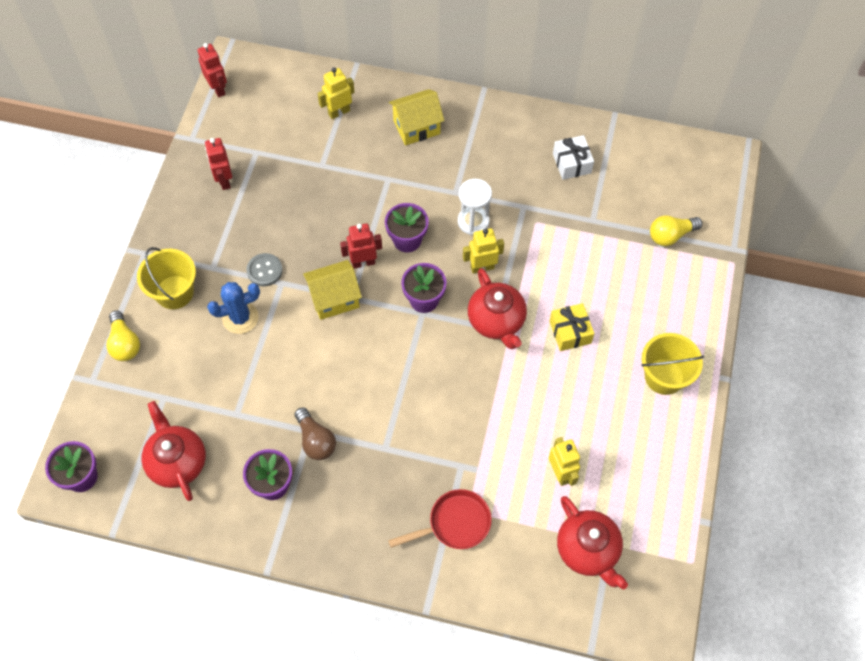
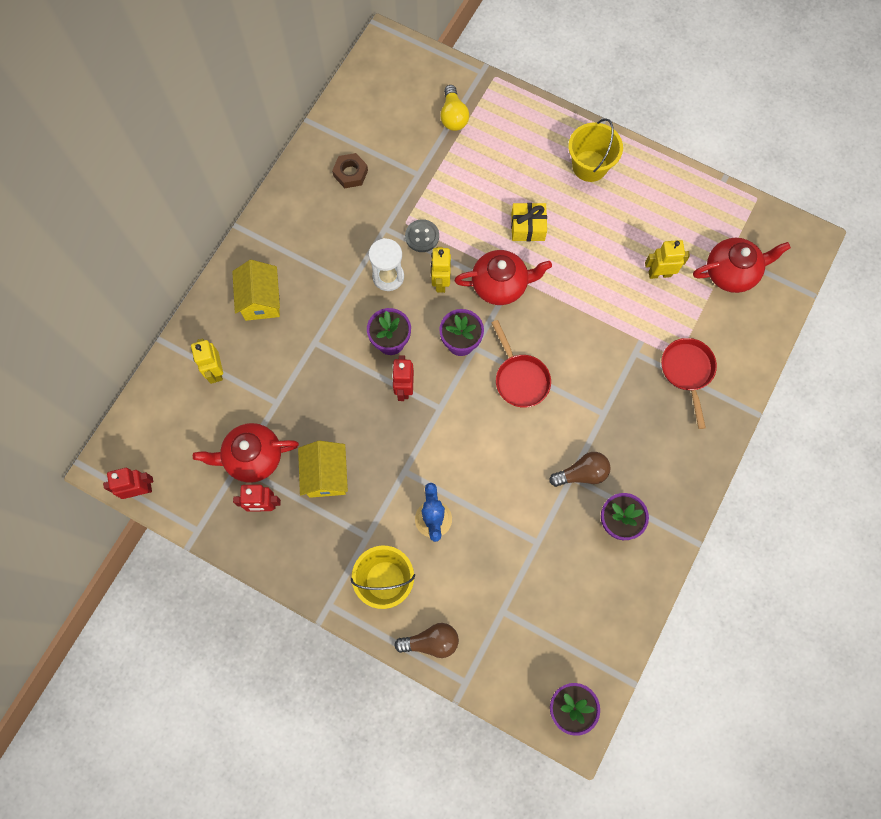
camera: 75 degrees left, 10 degrees up
(125, 343) = (431, 642): yellow light bulb -> brown light bulb
(177, 462) = (574, 608): red teapot -> red teapot (253, 457)
(264, 270) = (385, 485): grey button -> grey button (422, 236)
(334, 299) = (437, 424): yellow house -> yellow house (326, 475)
(401, 361) = (520, 378): none -> red pan
(571, 163) = (350, 173): white gift -> brown nut

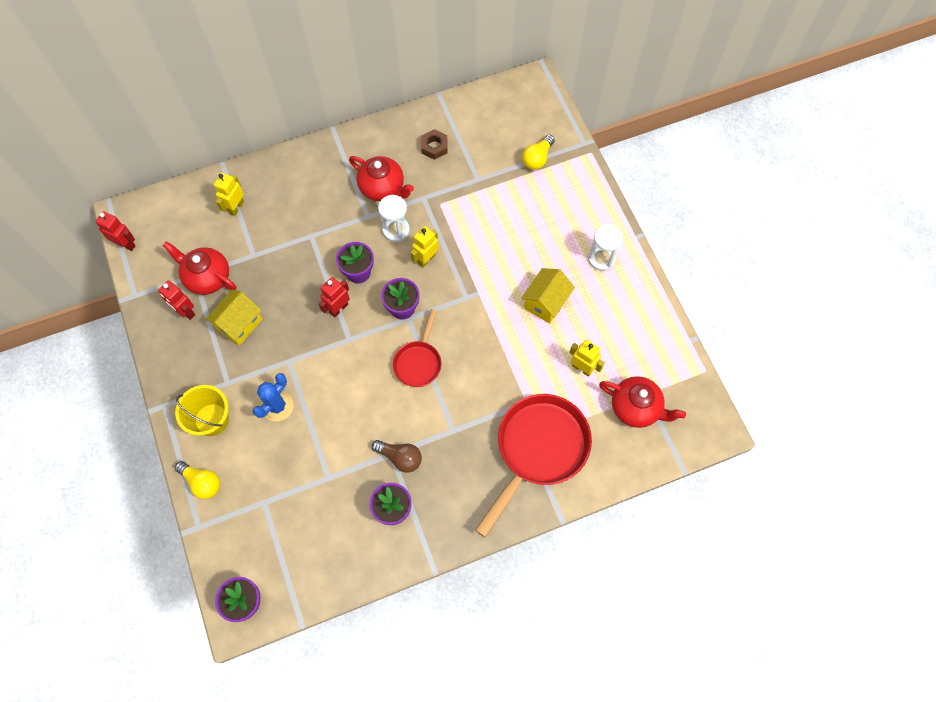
camera: 40 degrees right, 5 degrees down
(261, 300) = (303, 185): yellow house -> yellow house (546, 302)
(422, 236) = (442, 221): grey button -> none
(431, 642) = (202, 482): brown light bulb -> yellow light bulb
(500, 285) = (464, 291): red teapot -> red teapot (382, 188)
(528, 227) = (519, 267): yellow gift -> none
(589, 166) = (601, 259): yellow bucket -> white hourglass
(687, 372) = (538, 449): red pan -> red pan, size x1.85

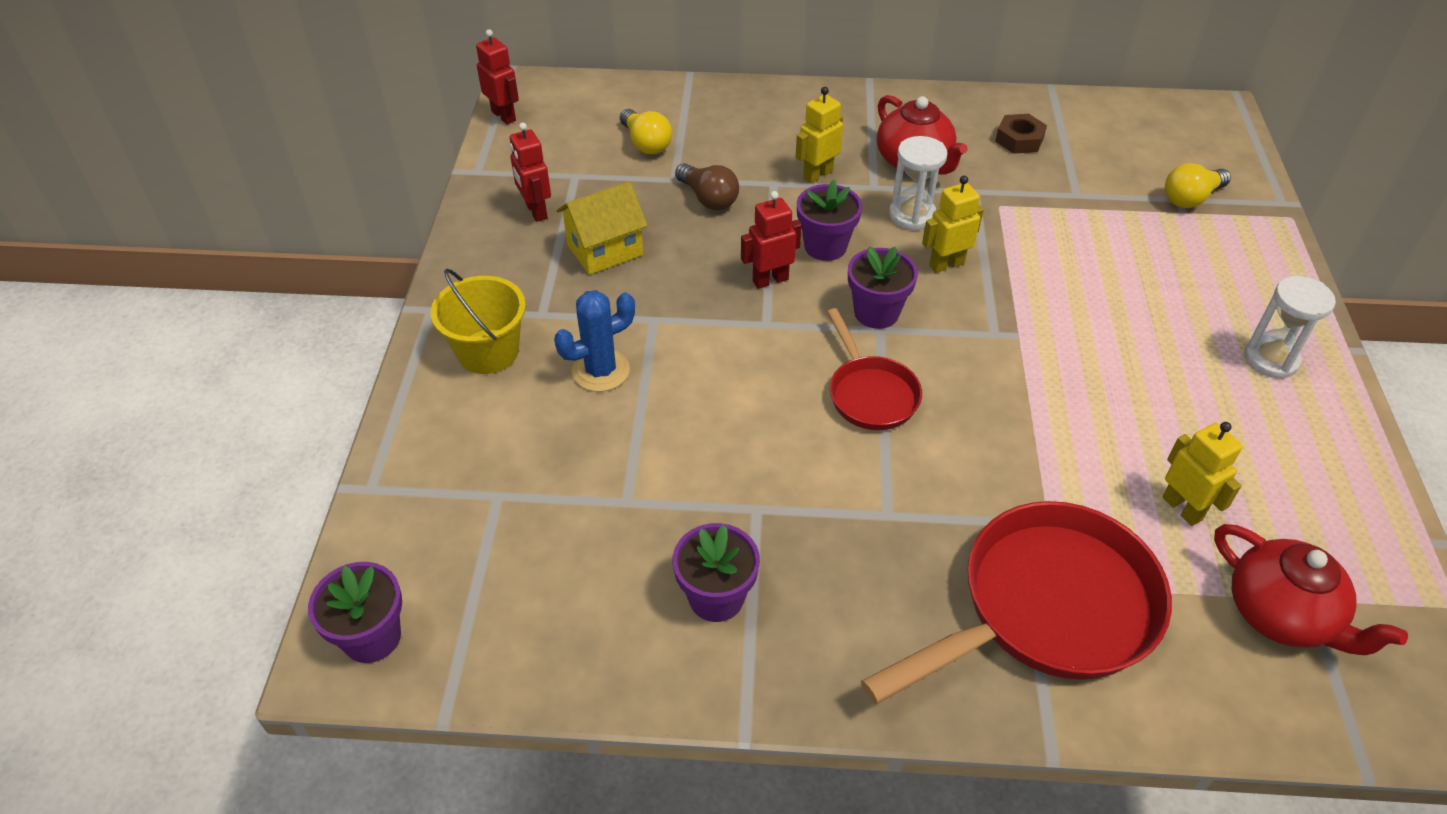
camera: 25 degrees right, 20 degrees down
(202, 482) = (418, 428): yellow light bulb -> yellow light bulb (646, 143)
(207, 277) = (592, 183): red teapot -> none
(236, 207) = (681, 122): yellow robot -> yellow robot (817, 174)
(400, 457) = (770, 520): brown light bulb -> brown light bulb (708, 198)
(419, 362) = (870, 393): red pan -> red pan turned 60 degrees counterclockwise
(546, 302) = (1141, 387): yellow house -> none

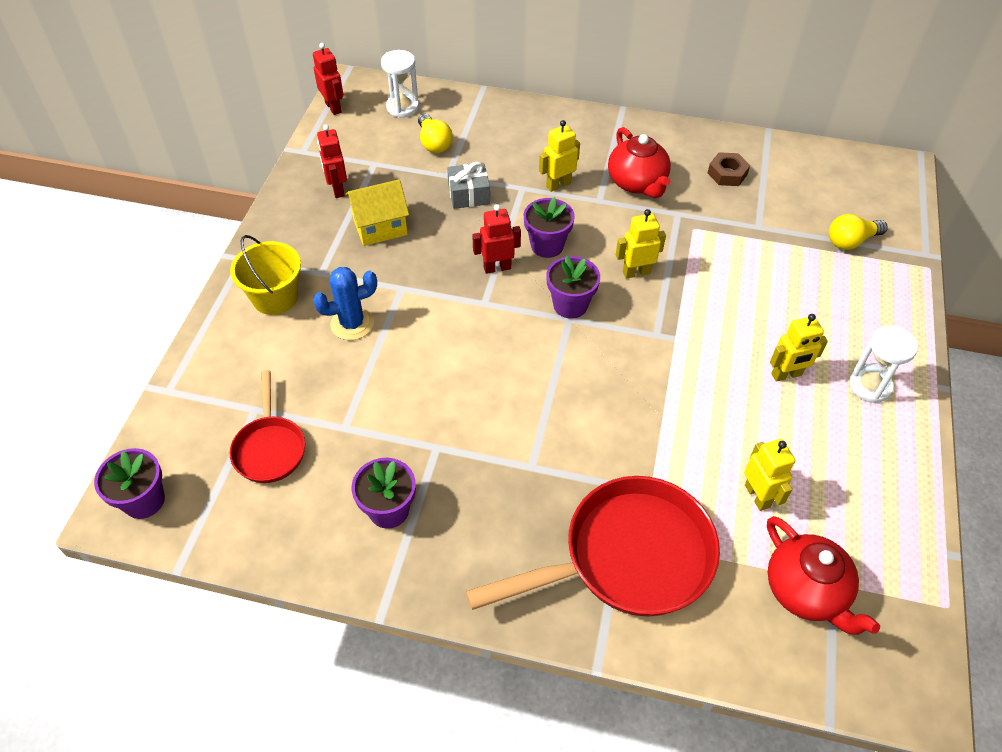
camera: 10 degrees right, 5 degrees up
(708, 198) = (469, 194): brown light bulb -> grey gift
(870, 393) = (546, 370): red pan -> red pan (270, 448)
(912, 215) = (622, 228): white hourglass -> white hourglass (402, 107)
(1168, 360) = (786, 375): none -> yellow robot

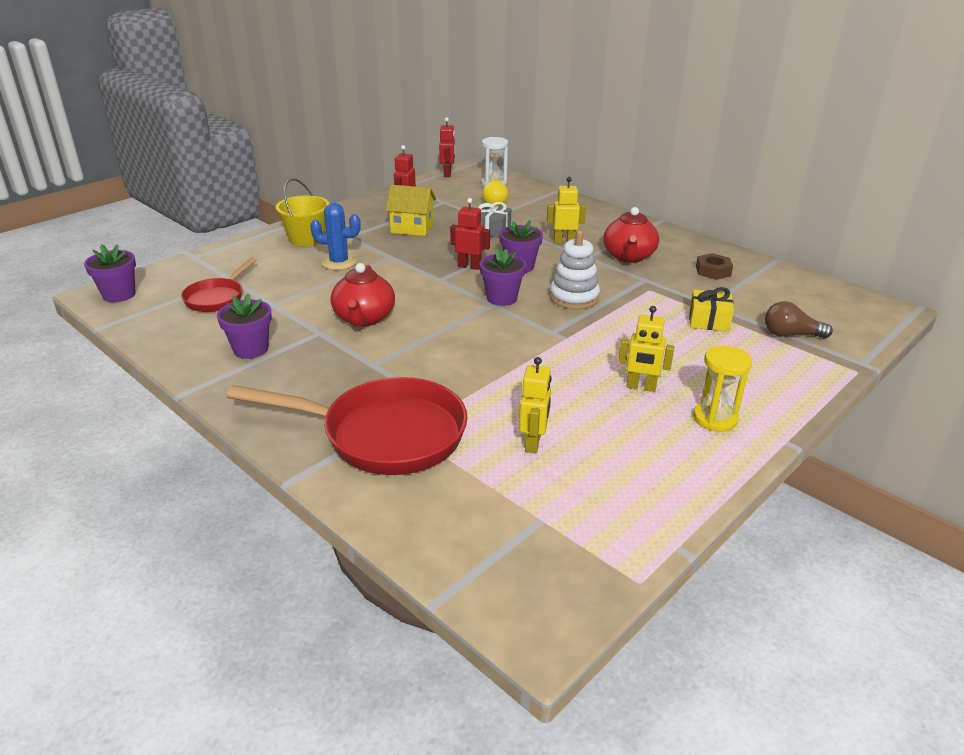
camera: 30 degrees right, 20 degrees down
(636, 272) = (574, 298): yellow robot -> white stacking toy
(775, 252) = (708, 321): none -> yellow gift
(806, 590) = (510, 513): red teapot -> red teapot (364, 318)
(851, 241) = (790, 335): yellow light bulb -> brown light bulb
(869, 386) = (715, 419): white hourglass -> yellow hourglass

